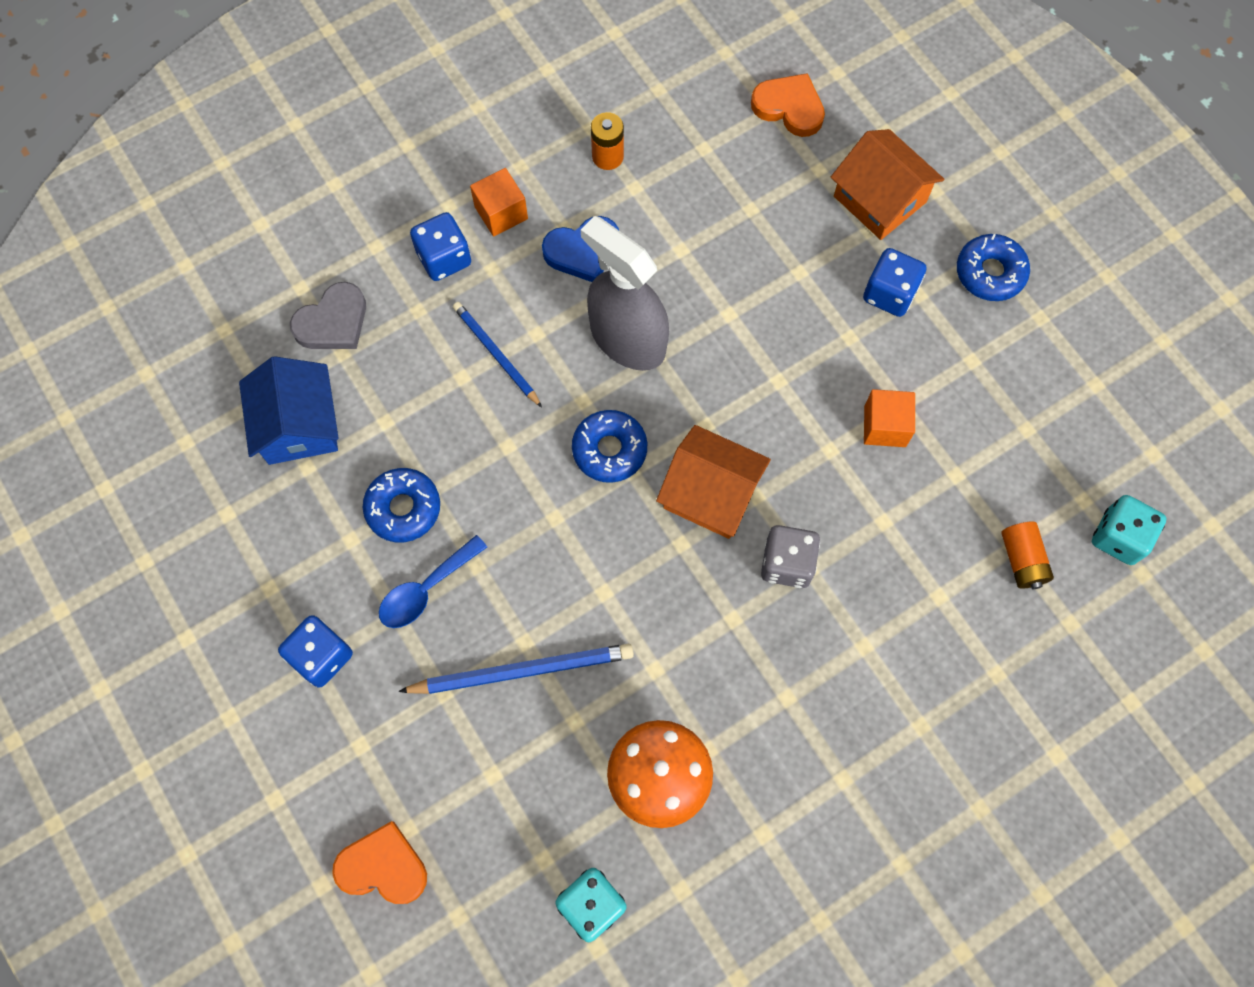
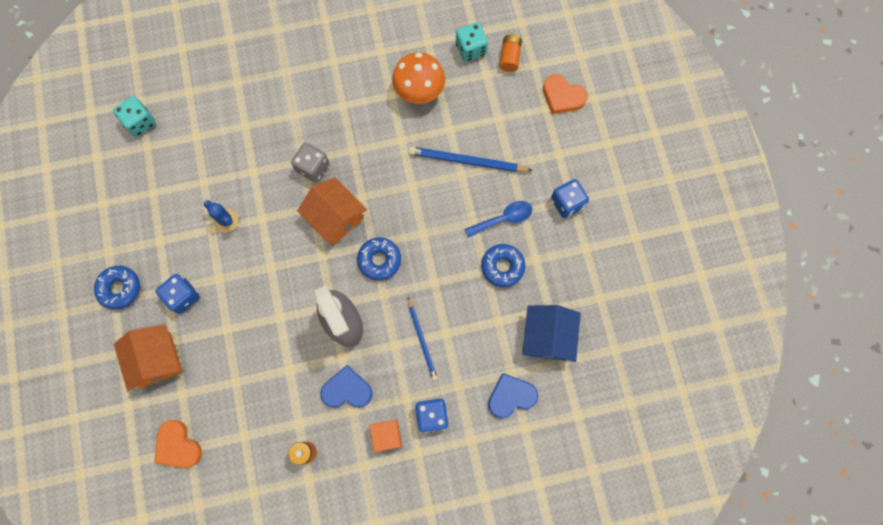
camera: 160 degrees left, 5 degrees up
(333, 322) = (511, 396): grey heart -> blue heart
(885, 426) = (226, 221): orange cube -> blue cactus
(1022, 560) = (194, 128): orange battery -> orange battery (509, 57)

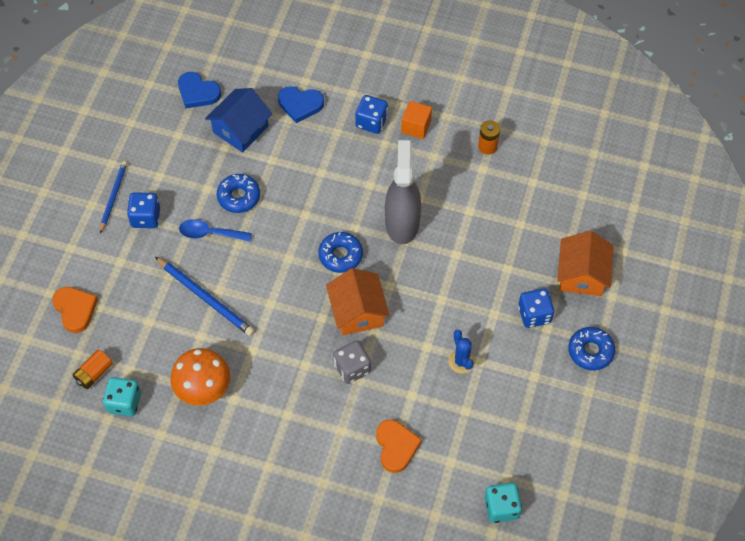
camera: 150 degrees left, 15 degrees down
(177, 446) = (592, 201): orange heart -> orange heart (396, 446)
(347, 390) = (429, 172): blue heart -> blue heart (198, 92)
(422, 340) = (344, 177): blue pencil -> blue pencil (113, 197)

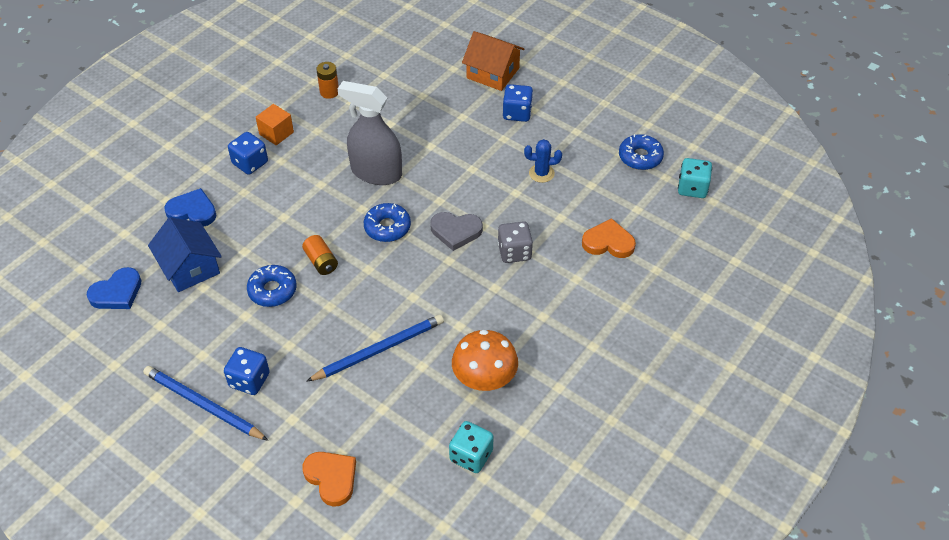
camera: 70 degrees left, 10 degrees down
(75, 309) = (331, 478): orange heart -> orange heart turned 60 degrees clockwise
(94, 373) = (422, 477): orange battery -> orange battery (321, 262)
(113, 197) = (203, 405): blue pencil -> blue pencil, size x1.51
(210, 233) = (303, 326): blue spoon -> none
(300, 105) = (192, 211): blue heart -> blue heart turned 105 degrees counterclockwise
(357, 312) = (456, 231): orange house -> grey heart
(590, 351) = (568, 90): blue donut -> blue donut (640, 157)

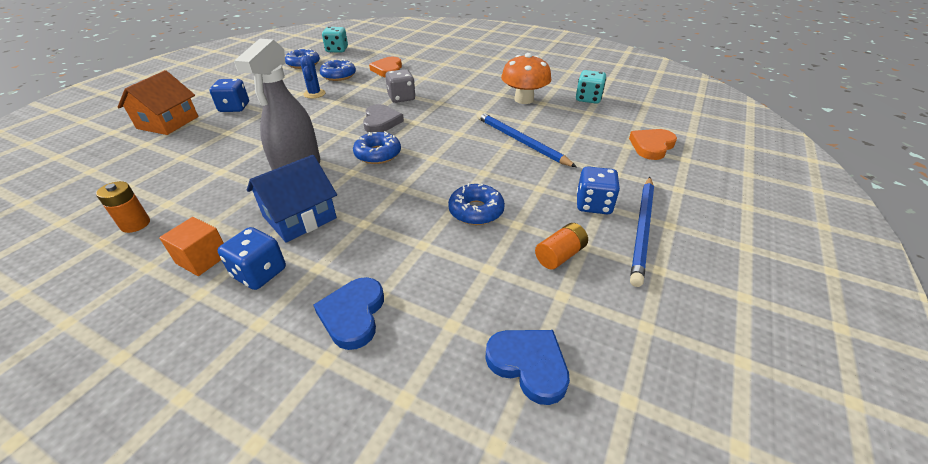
camera: 100 degrees left, 10 degrees down
(190, 267) = (460, 289): blue house -> blue house (299, 217)
(321, 262) = (429, 185): orange battery -> orange battery (559, 255)
(594, 193) = (338, 75): none -> blue donut

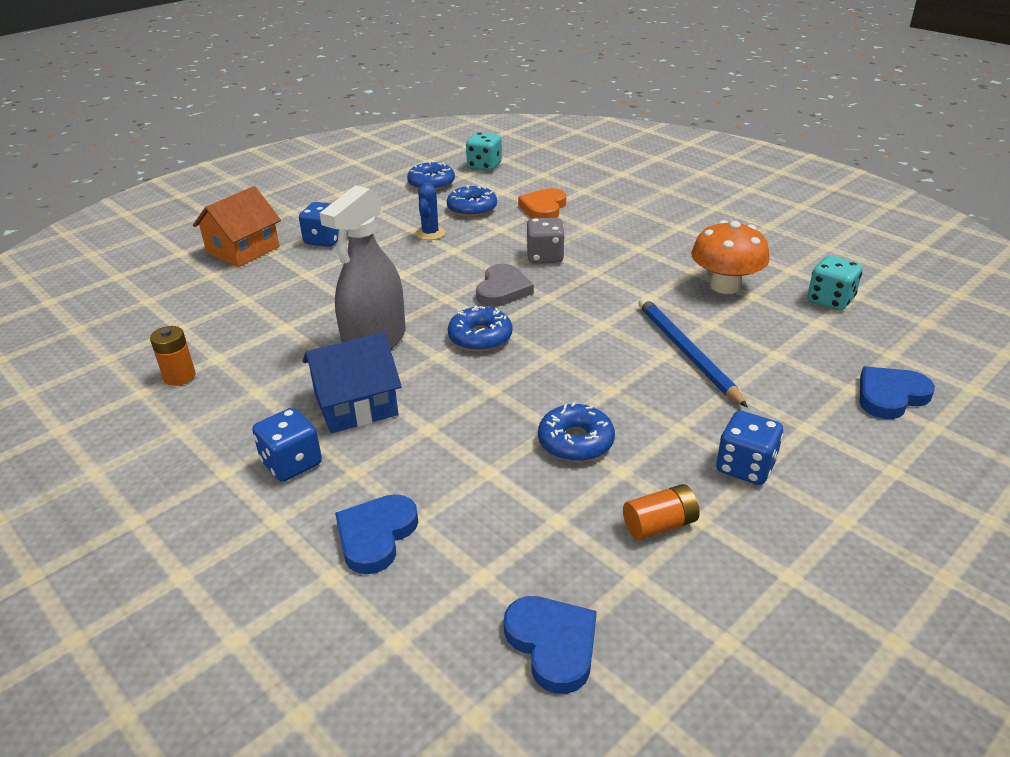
camera: 20 degrees right, 5 degrees down
(202, 259) = (237, 433): orange cube -> none
(642, 229) = (798, 516): blue pencil -> none
(651, 146) = (890, 396): orange heart -> blue heart

